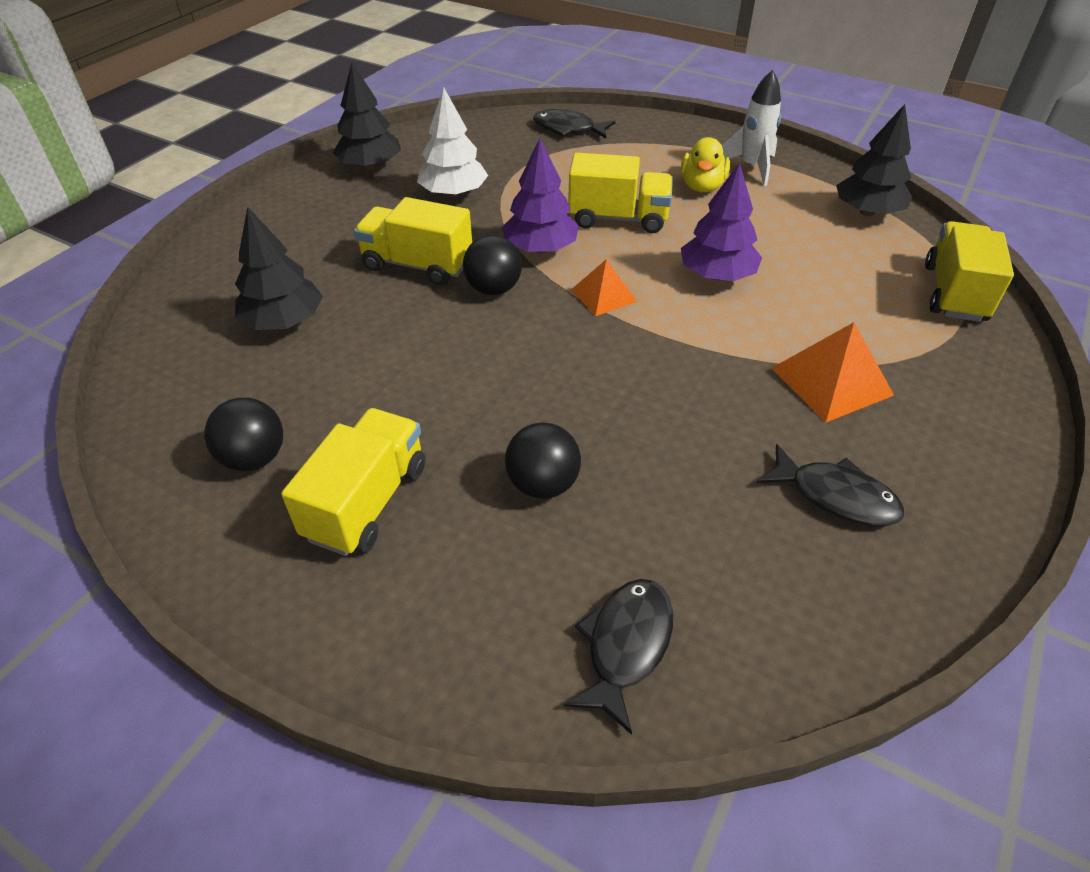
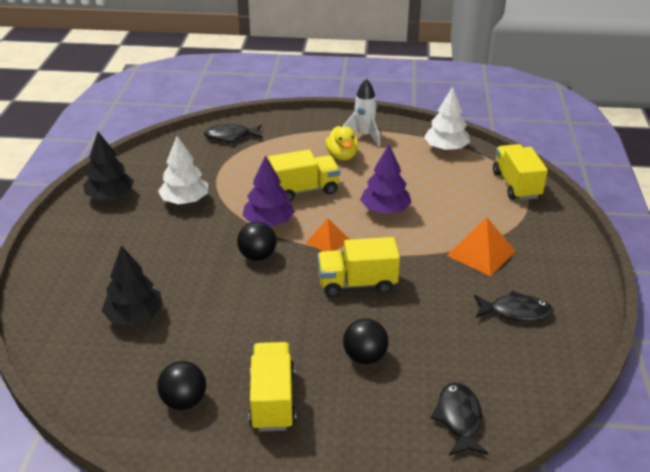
camera: 25 degrees left, 10 degrees down
(417, 265) = (197, 255): yellow truck -> yellow truck (357, 283)
(867, 212) = (446, 148): black tree -> white tree

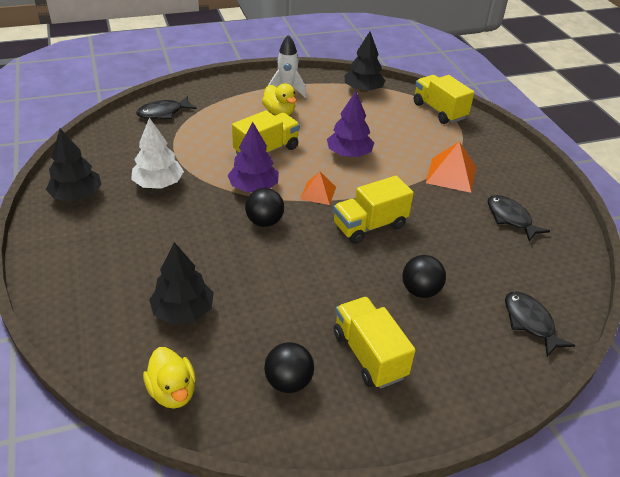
camera: 25 degrees left, 5 degrees up
(84, 379) = (173, 392): none -> yellow duck
(446, 148) = (363, 90): white tree -> black tree
(516, 312) = (510, 218): black fish -> black fish turned 105 degrees counterclockwise

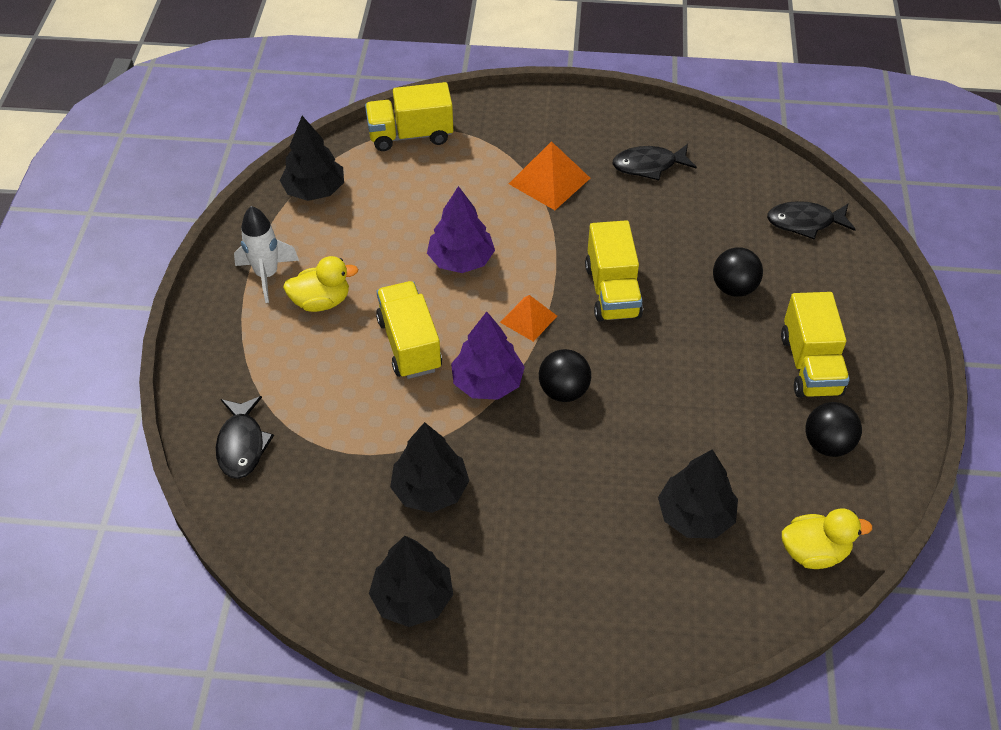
camera: 65 degrees left, 10 degrees up
(158, 184) = (430, 489): white tree -> black tree
(369, 355) = (810, 365): yellow truck -> yellow truck turned 90 degrees counterclockwise

